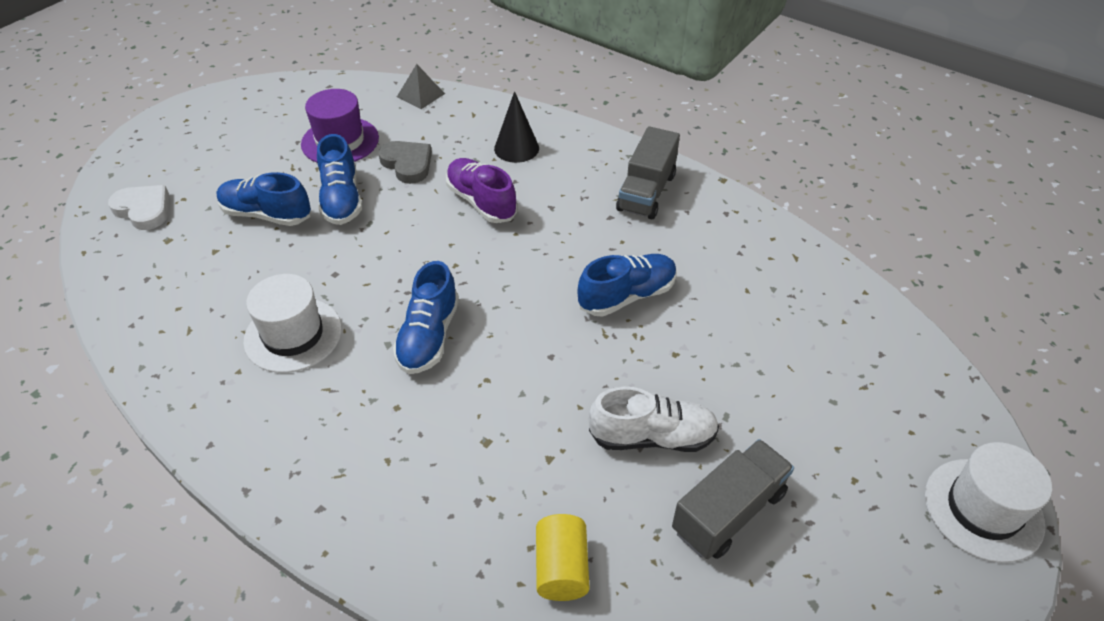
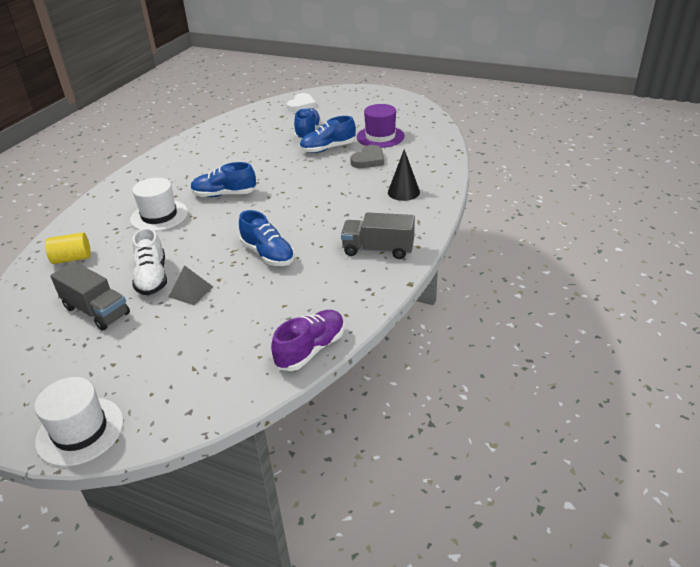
camera: 80 degrees right, 10 degrees down
(293, 335) = (221, 159): white hat -> white hat (159, 216)
(420, 95) = (443, 150): grey pyramid -> grey pyramid (191, 291)
(481, 202) = (342, 189): purple shoe -> purple shoe (311, 349)

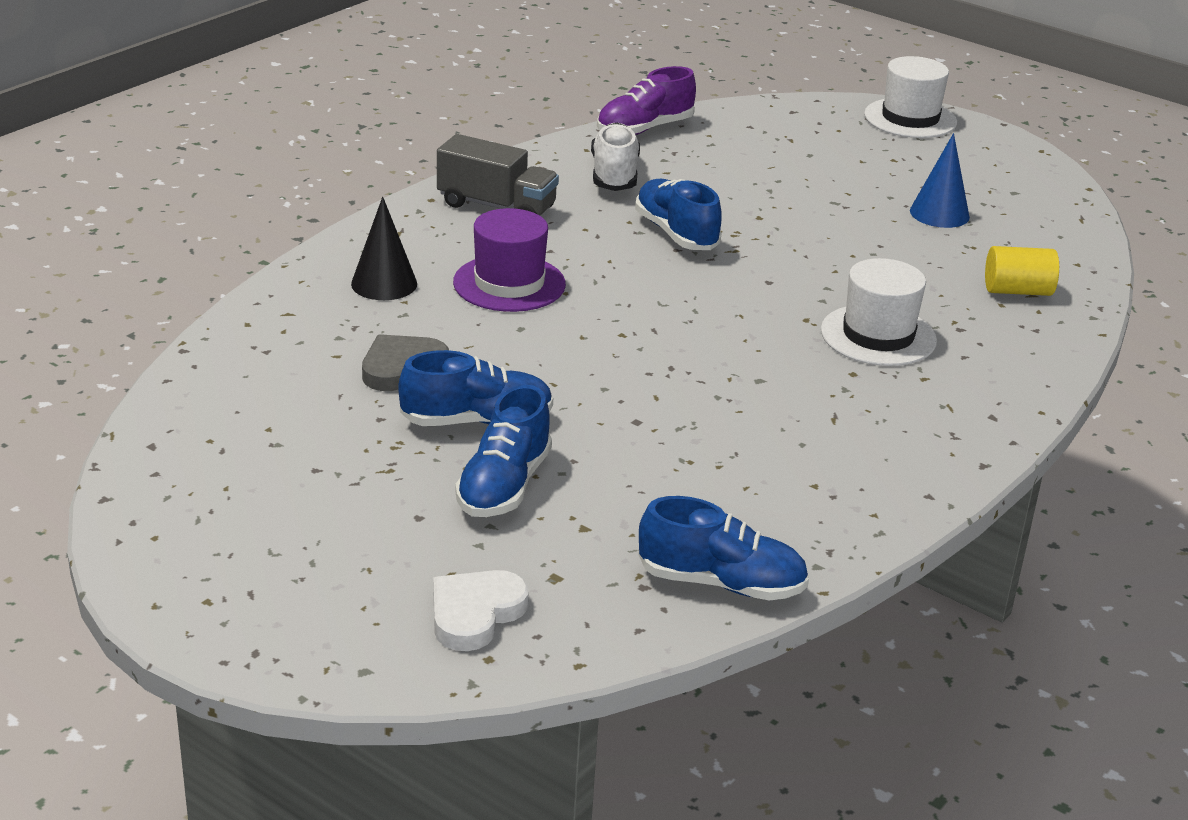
camera: 170 degrees left, 5 degrees down
(96, 311) = (939, 213): grey truck -> blue cone
(152, 277) = (866, 238): white shoe -> white shoe (614, 175)
(191, 291) = (801, 210): grey pyramid -> none
(224, 194) = (745, 353): blue shoe -> blue shoe (721, 583)
(380, 137) = (326, 428): purple hat -> purple hat (509, 283)

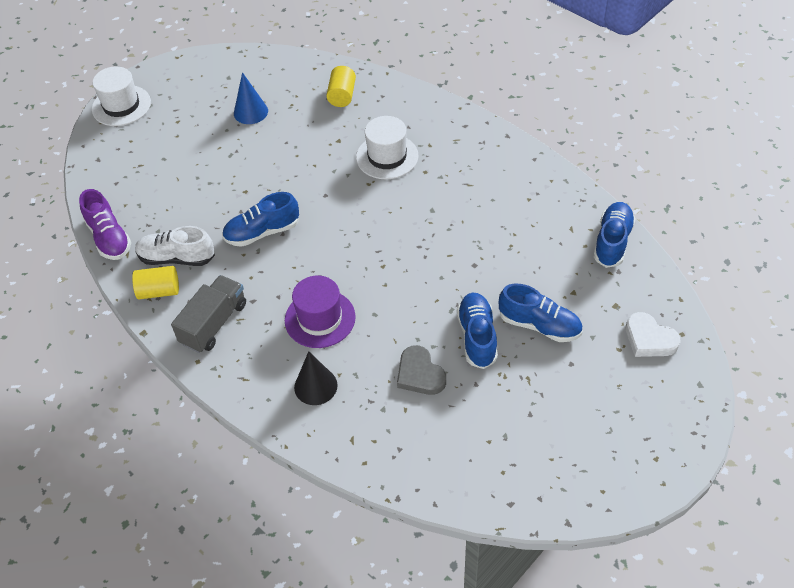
camera: 80 degrees left, 20 degrees up
(552, 167) = (159, 291): none -> yellow cylinder

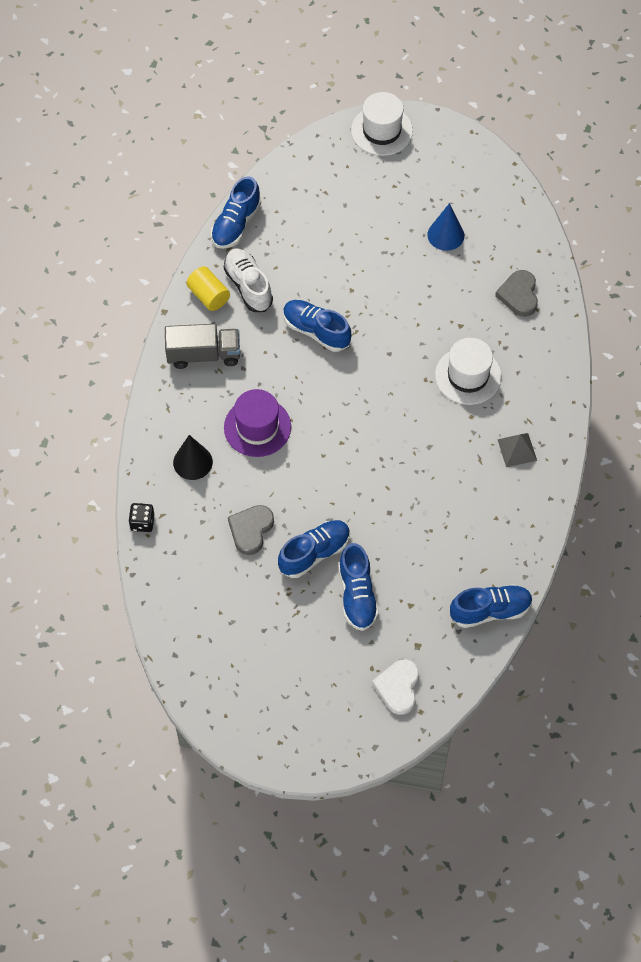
camera: 55 degrees right, 10 degrees up
(109, 238) = (236, 224): purple shoe -> blue shoe
(342, 95) = (519, 295): yellow cylinder -> grey heart
(347, 460) = (142, 522): none -> black dice
(476, 158) = (517, 450): none -> grey pyramid

